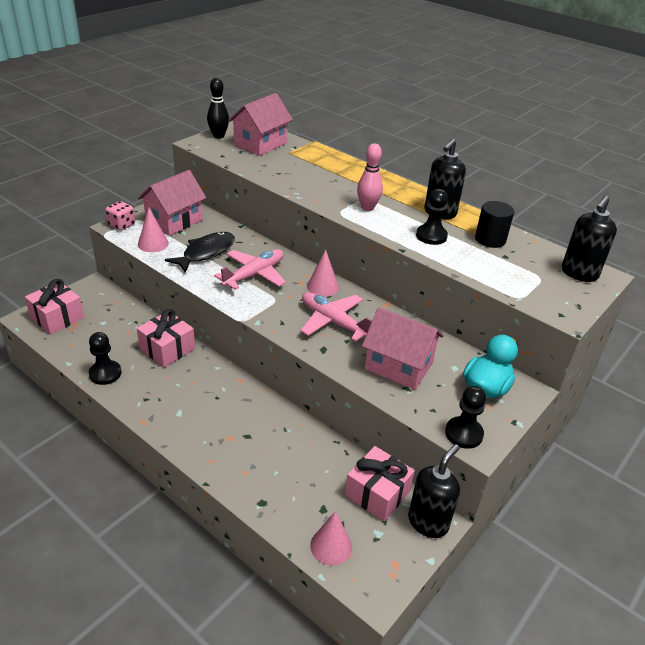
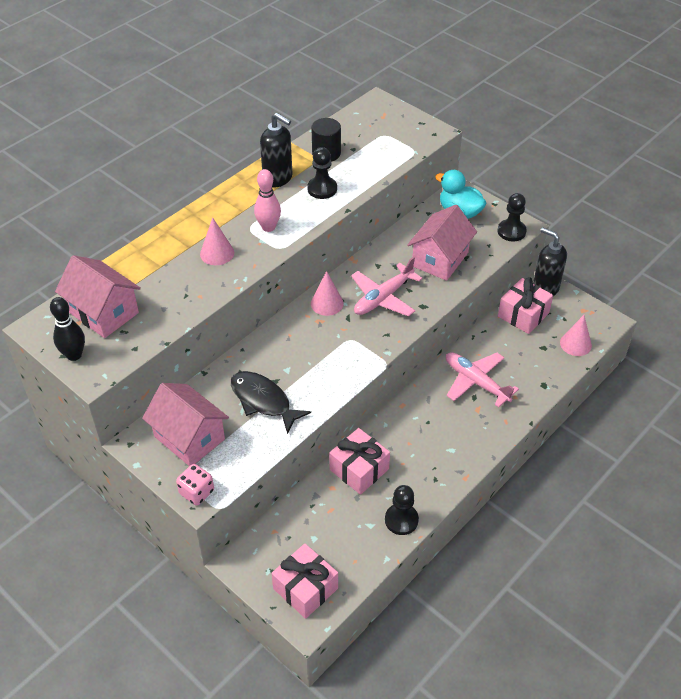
camera: 85 degrees left, 10 degrees up
(153, 243) = (242, 453): pink cone -> pink cone (217, 253)
(254, 275) = (307, 357): pink plane -> pink plane (476, 382)
(579, 274) = (376, 113): black soap dispenser -> none

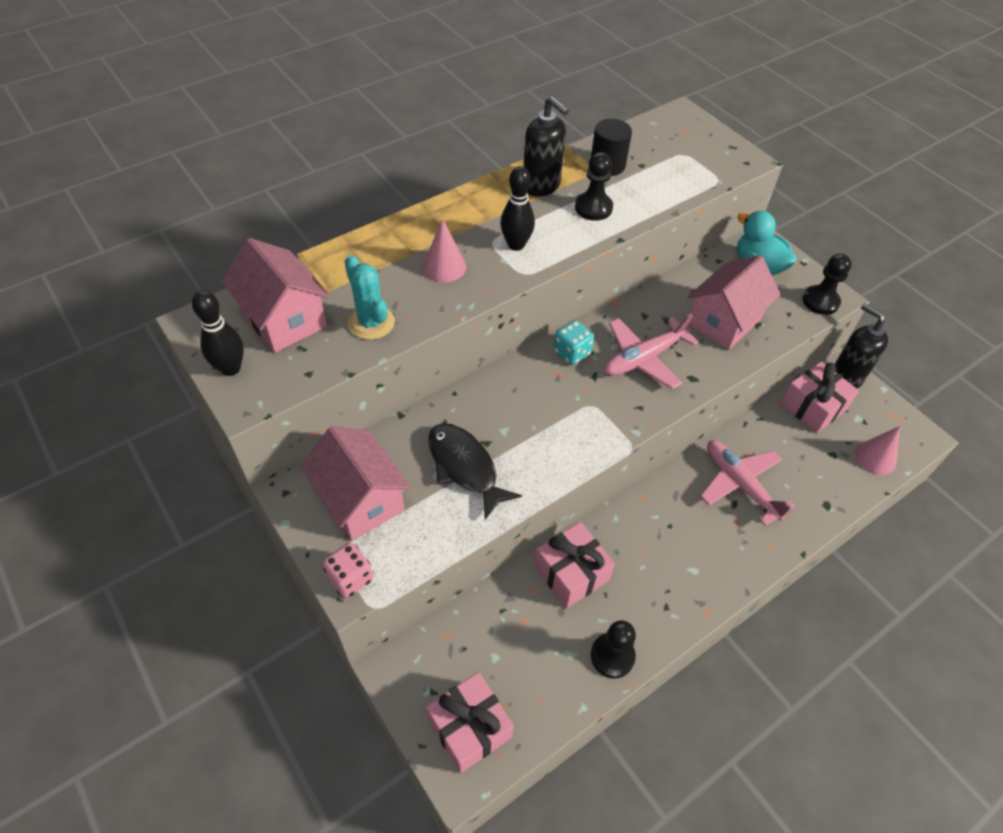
camera: 10 degrees right, 5 degrees up
(172, 304) = (371, 322): none -> turquoise cactus
(268, 227) = (516, 245): pink bowling pin -> black bowling pin
(327, 303) = (572, 353): pink cone -> turquoise dice

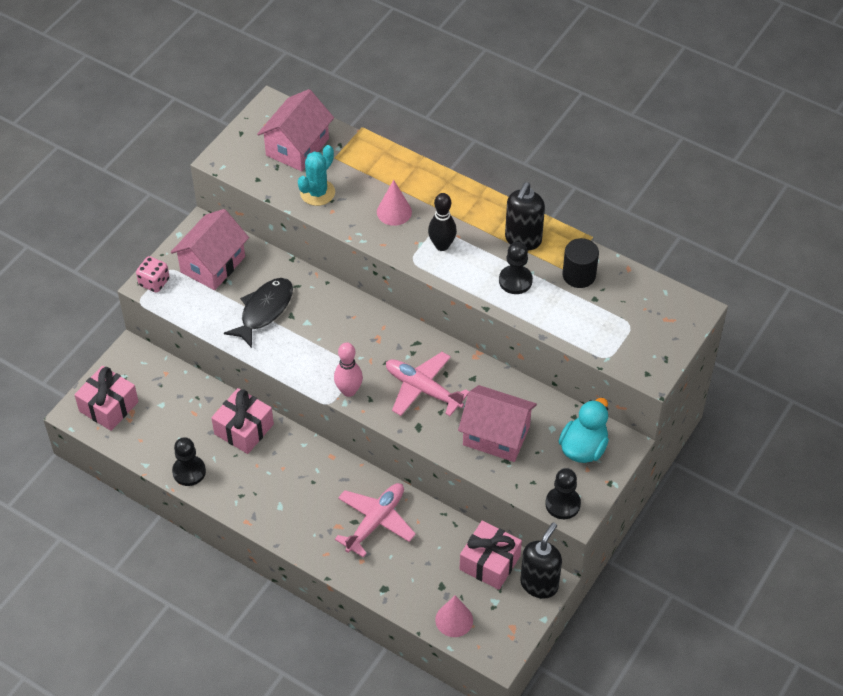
camera: 70 degrees right, 0 degrees up
(230, 368) = (242, 140): black bowling pin -> none
(572, 353) = (404, 341): turquoise dice -> none
(621, 422) = (349, 391): none -> pink bowling pin

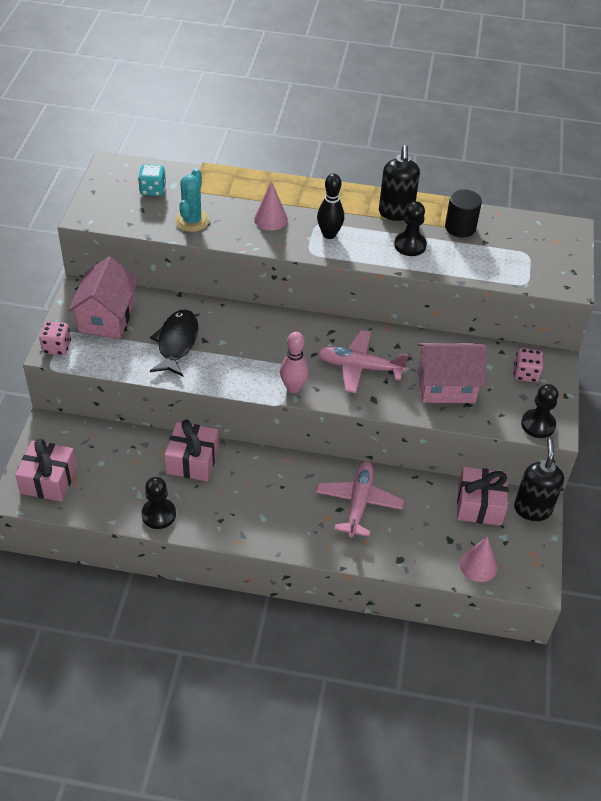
camera: 25 degrees left, 5 degrees down
(297, 147) = (153, 190): pink house -> turquoise dice
(583, 448) = (525, 374): turquoise duck -> pink dice

